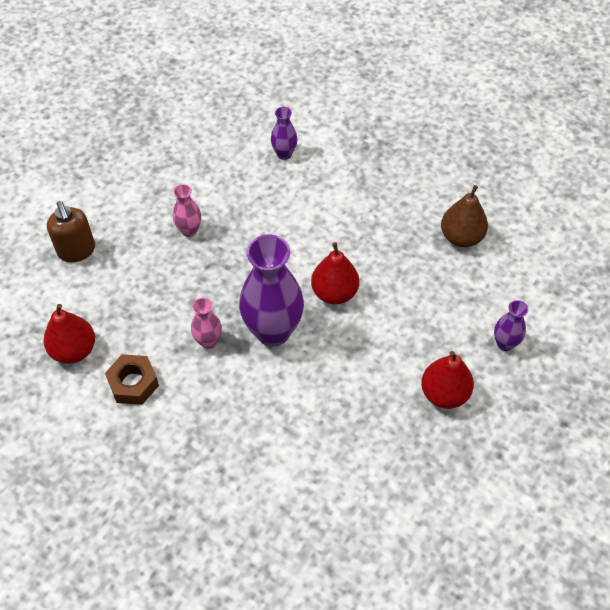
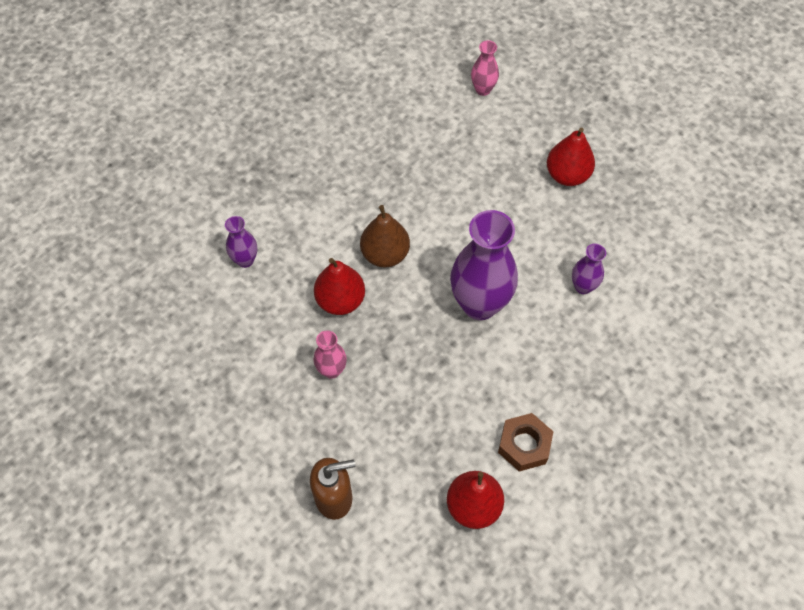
camera: 80 degrees left, 5 degrees up
(208, 341) = (482, 366): pink vase -> pink vase (483, 89)
(334, 292) = (442, 242): red pear -> red pear (340, 300)
(461, 237) = (396, 125): brown pear -> brown pear (385, 254)
(505, 343) = (521, 119): purple vase -> purple vase (583, 286)

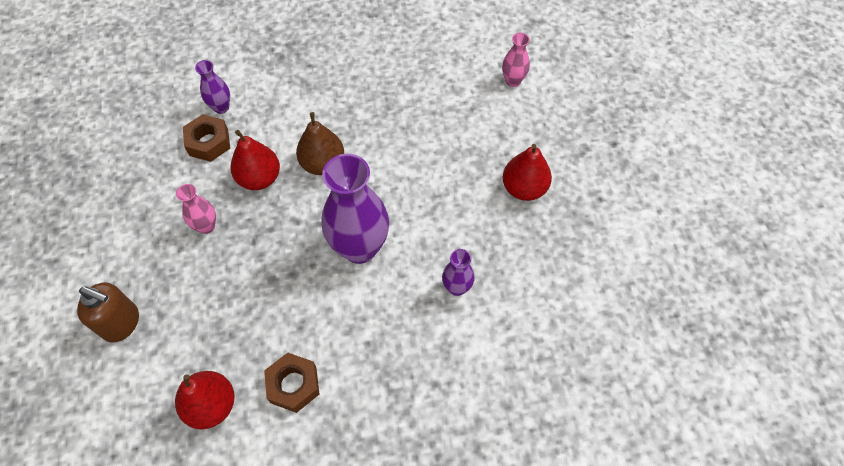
camera: 35 degrees right, 0 degrees up
(264, 298) = (209, 142): none -> brown nut

